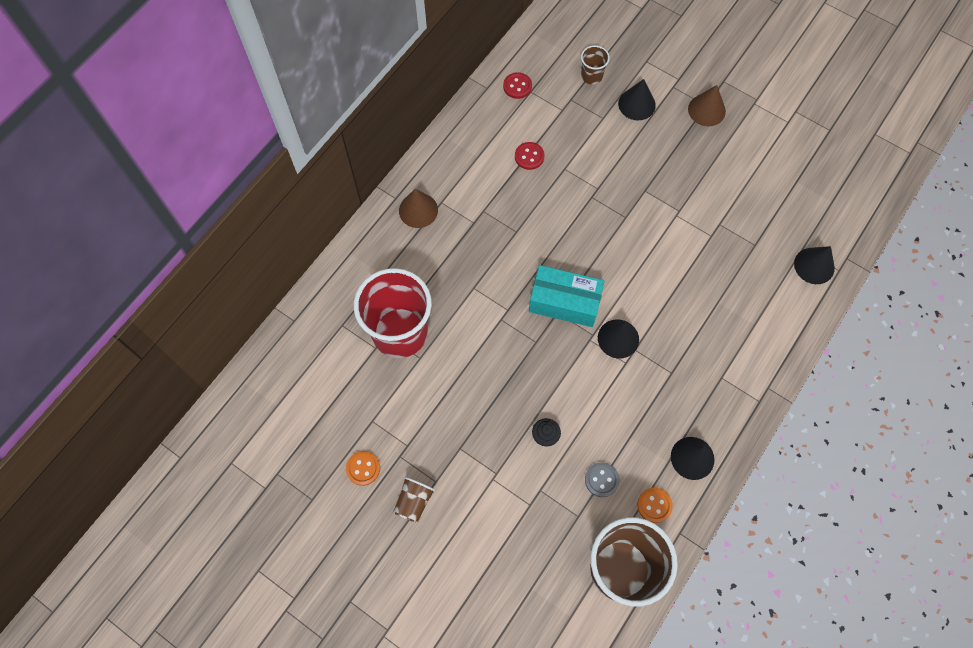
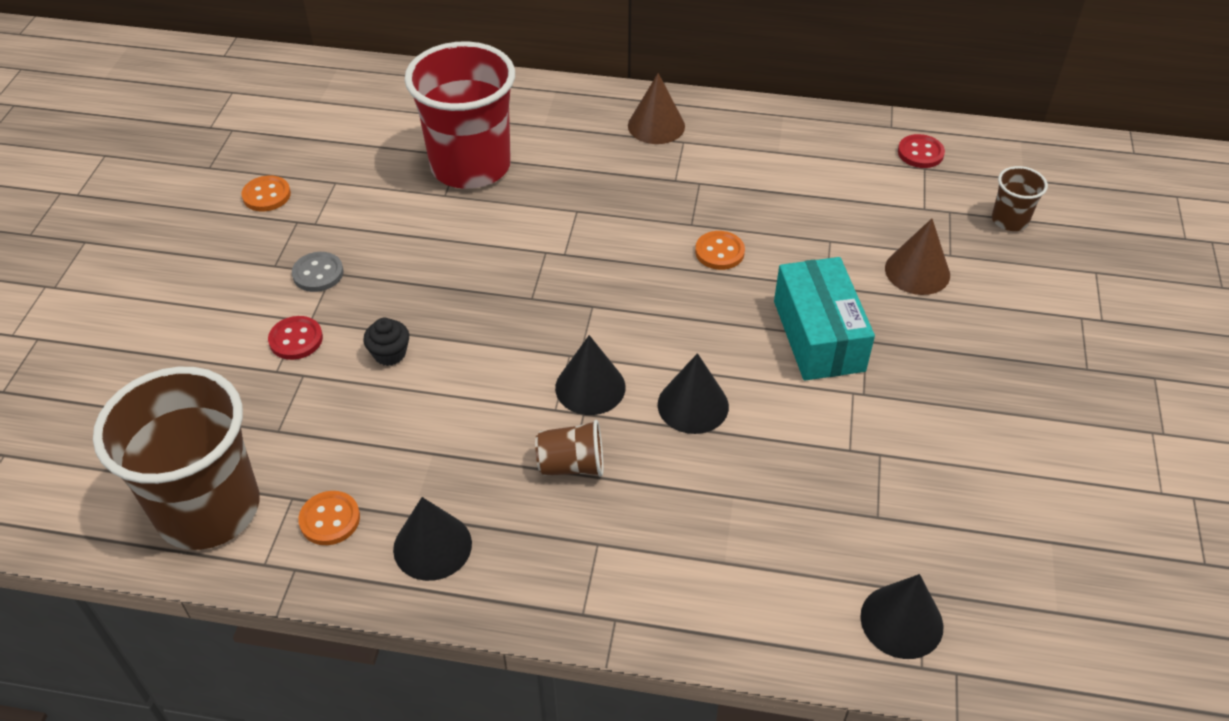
camera: 65 degrees right, 20 degrees down
(414, 502) = (238, 254): brown cup -> brown cup (571, 465)
(529, 156) = (819, 199): red button -> red button (296, 339)
(546, 228) = (719, 252): none -> orange button
(564, 302) = (612, 308): turquoise box -> turquoise box (818, 336)
(601, 480) = (346, 440): grey button -> grey button (318, 273)
(636, 104) = (1009, 284): black cone -> black cone (693, 405)
(706, 110) = (1078, 372): brown cone -> brown cone (917, 271)

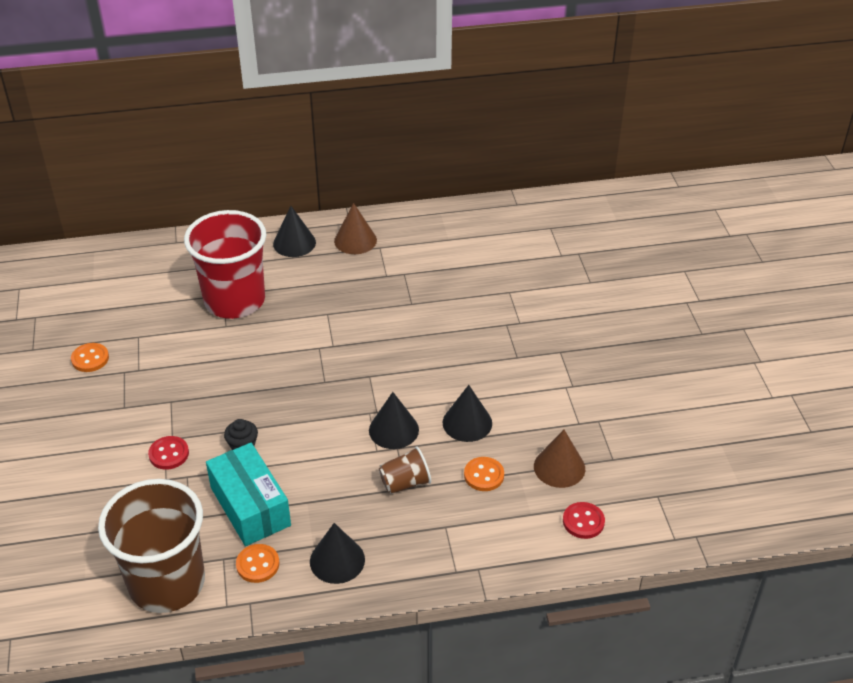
camera: 20 degrees left, 5 degrees down
(318, 273) = (160, 404): grey button -> none
(719, 252) = (439, 318): orange button -> orange button (484, 475)
(818, 336) = (528, 356): turquoise box -> turquoise box (250, 506)
(901, 621) = (652, 516): black cone -> black cone (294, 243)
(917, 271) = (574, 298): brown cone -> brown cone (559, 467)
(920, 153) = (543, 218): red button -> red button (583, 521)
(1009, 220) = (618, 250): brown cup -> none

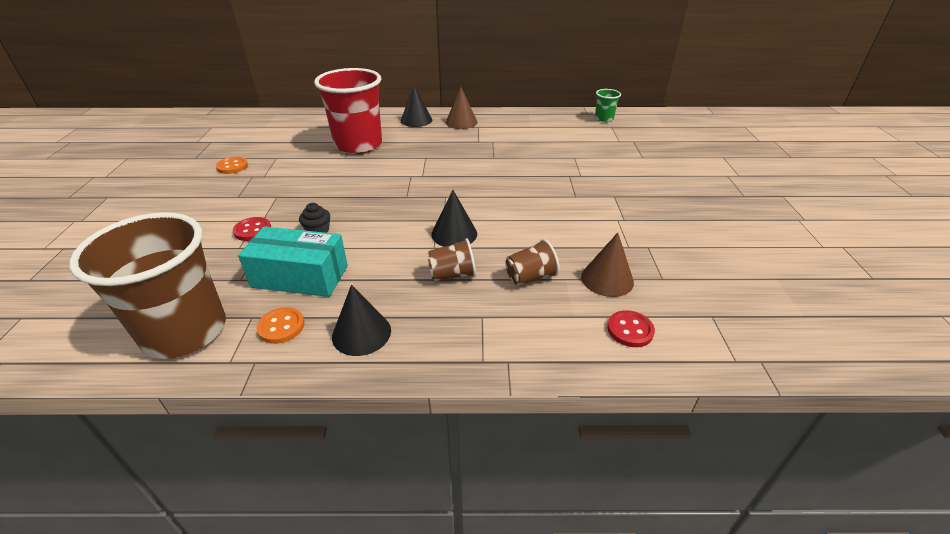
camera: 10 degrees right, 5 degrees down
(250, 506) = (300, 276): turquoise box -> turquoise box turned 60 degrees counterclockwise
(467, 423) = (522, 235): black cone -> none
(484, 475) = (530, 277): orange button -> brown cup
(539, 213) = (604, 119): none -> green cup

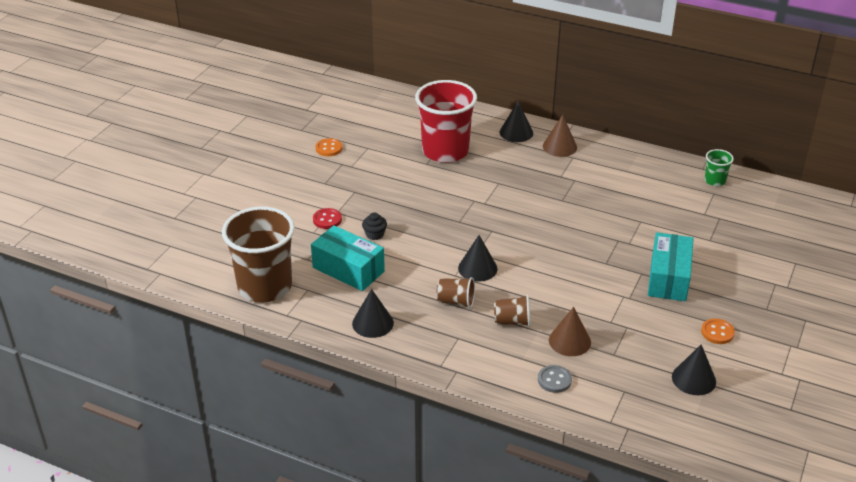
camera: 25 degrees right, 0 degrees up
(281, 326) = (324, 302): orange button -> orange button (717, 332)
(630, 330) = (554, 380): red button -> grey button
(641, 193) = (668, 278): none -> turquoise box
(760, 278) = (693, 379): none -> black cone

